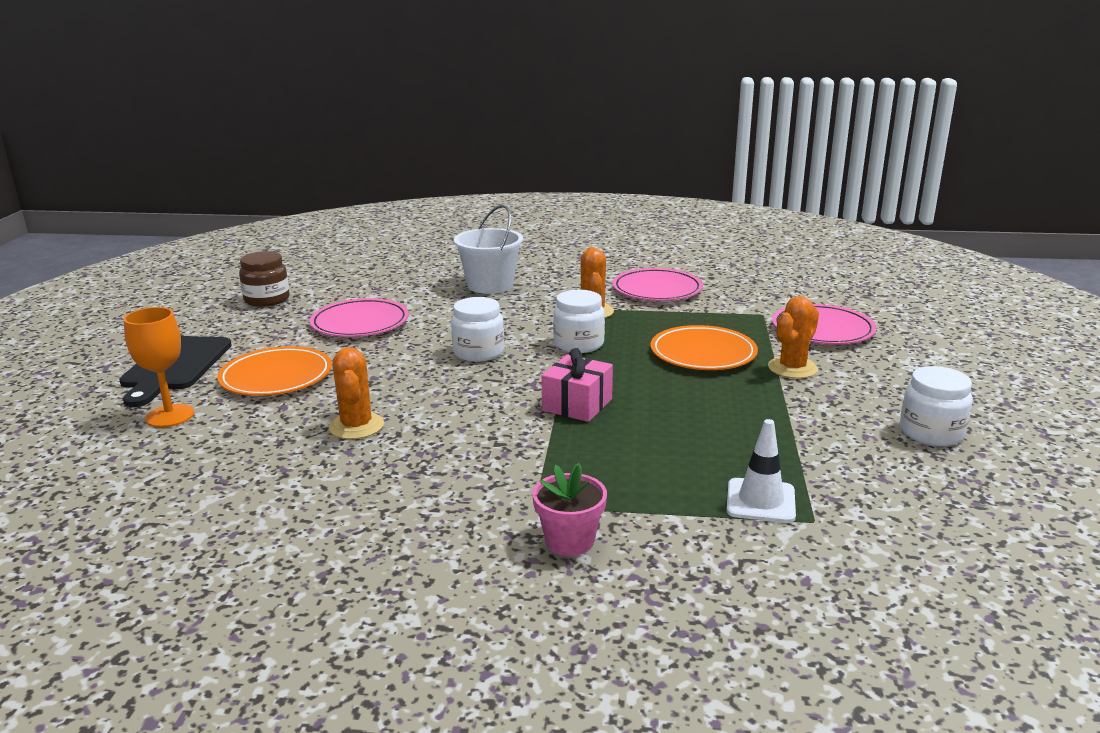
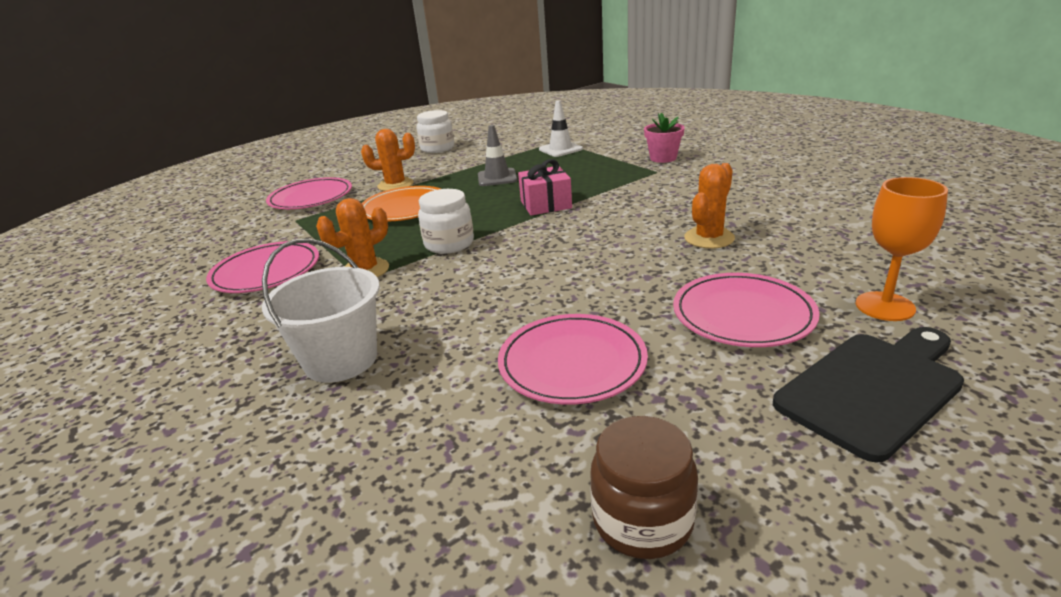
camera: 130 degrees left, 5 degrees up
(276, 377) = (743, 315): orange plate -> pink plate
(478, 352) = (528, 266): white jar -> none
(713, 417) = (497, 178): none -> grey traffic cone

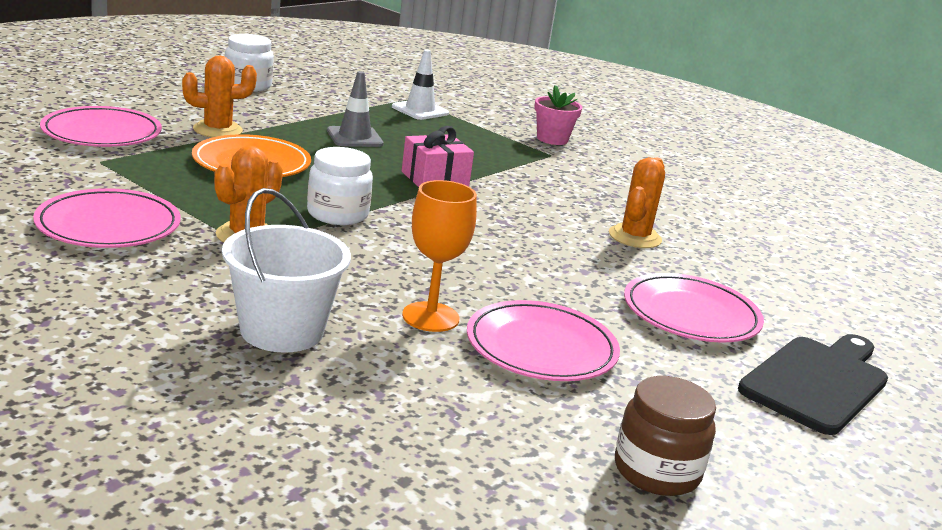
camera: 20 degrees left, 5 degrees down
(885, 306) = (815, 316): orange goblet -> orange goblet (430, 317)

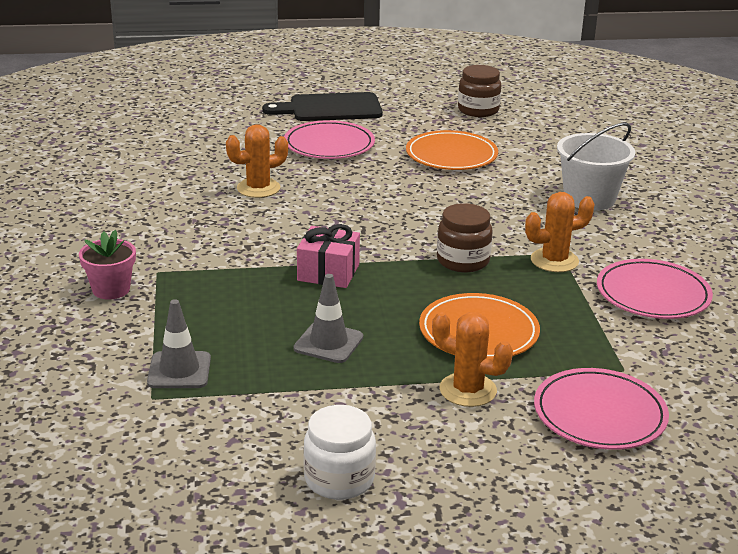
camera: 135 degrees left, 5 degrees up
(337, 214) = (463, 261): white jar -> brown jar
(420, 110) = (179, 370): white traffic cone -> grey traffic cone
(430, 317) = (492, 183): orange goblet -> none
(541, 347) = (451, 155): pink plate -> orange plate

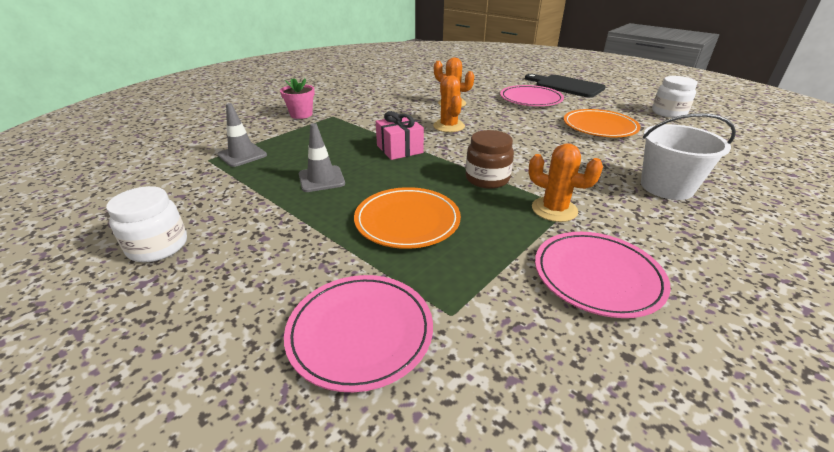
camera: 50 degrees right, 5 degrees up
(468, 390) = (323, 249): orange cactus -> orange cactus (449, 126)
(478, 110) = (668, 113): brown jar -> white jar

